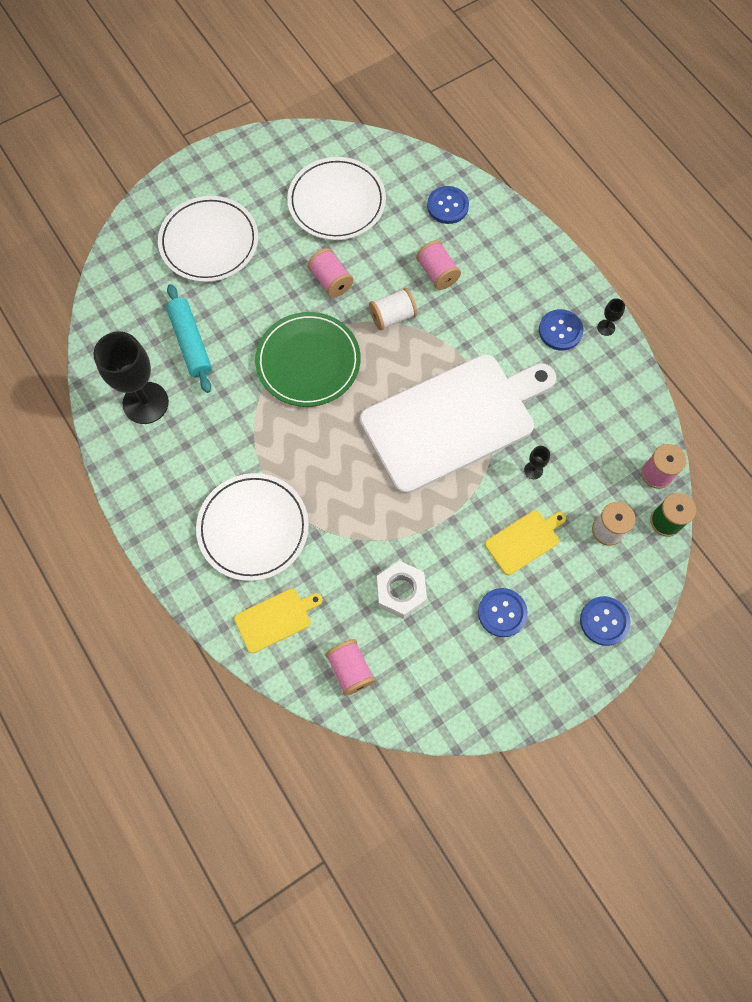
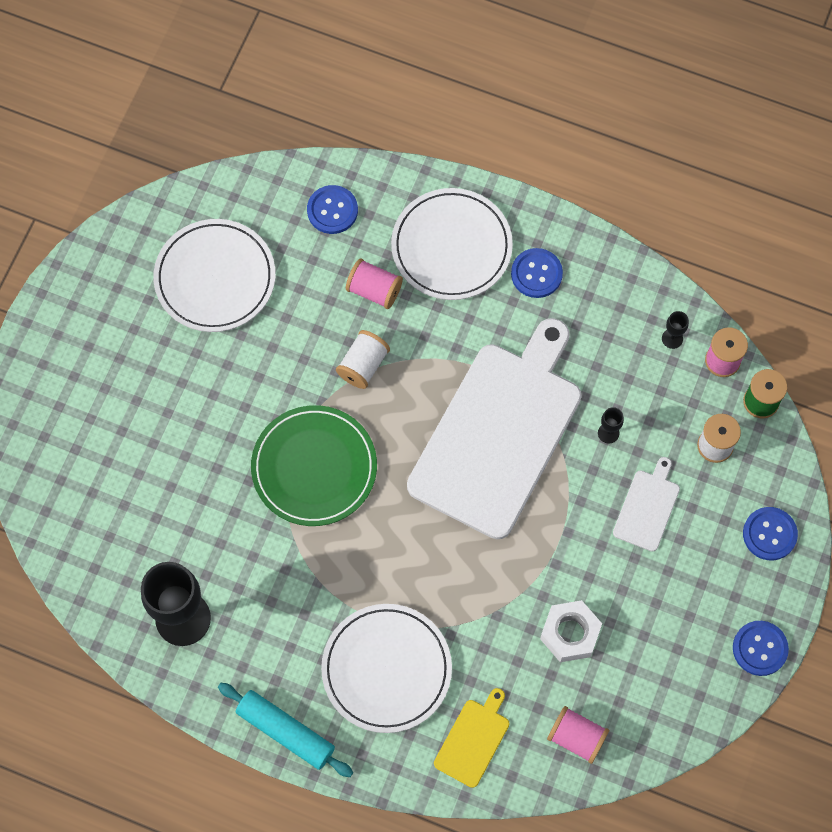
camera: 35 degrees left, 0 degrees up
(191, 343) = (180, 526): turquoise rolling pin -> turquoise rolling pin (286, 732)
(209, 242) = (115, 407): white plate -> white plate (451, 246)
(331, 281) = (273, 368): pink spool -> none
(502, 613) = (675, 589): blue button -> blue button (760, 648)
(524, 541) = (647, 507): yellow cutting board -> white cutting board
(606, 327) = (577, 242): black goblet -> black goblet (672, 338)

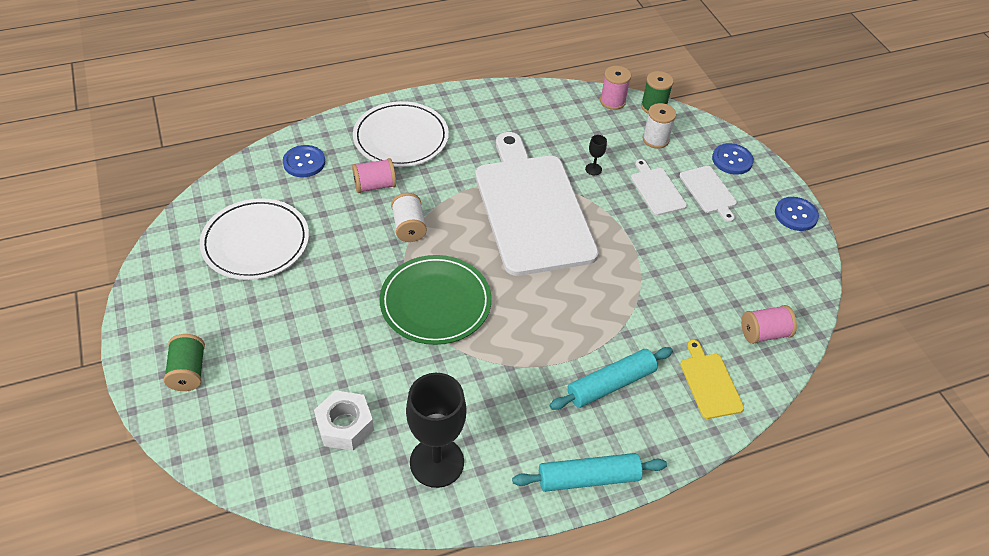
camera: 45 degrees left, 20 degrees down
(63, 377) = (188, 371): none -> green spool
(386, 669) = (610, 384): white plate -> turquoise rolling pin
(536, 274) = (466, 122): blue button -> none
(570, 634) = (693, 281): white nut -> white nut (345, 425)
(672, 338) = (575, 107): black goblet -> none
(699, 551) = (709, 191): none -> white cutting board

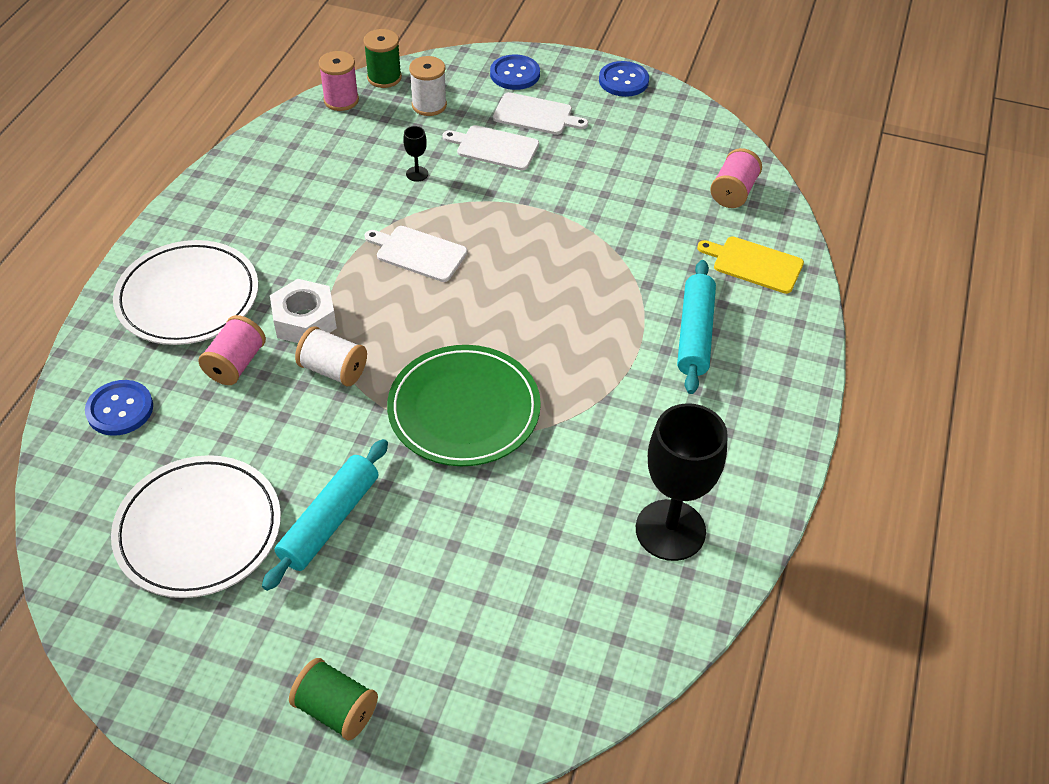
camera: 50 degrees left, 0 degrees up
(345, 425) = (555, 587): white nut -> white nut (305, 320)
(532, 208) = (418, 253): white cutting board -> white cutting board, size x0.41
(588, 478) = (785, 418): turquoise rolling pin -> turquoise rolling pin (329, 521)

